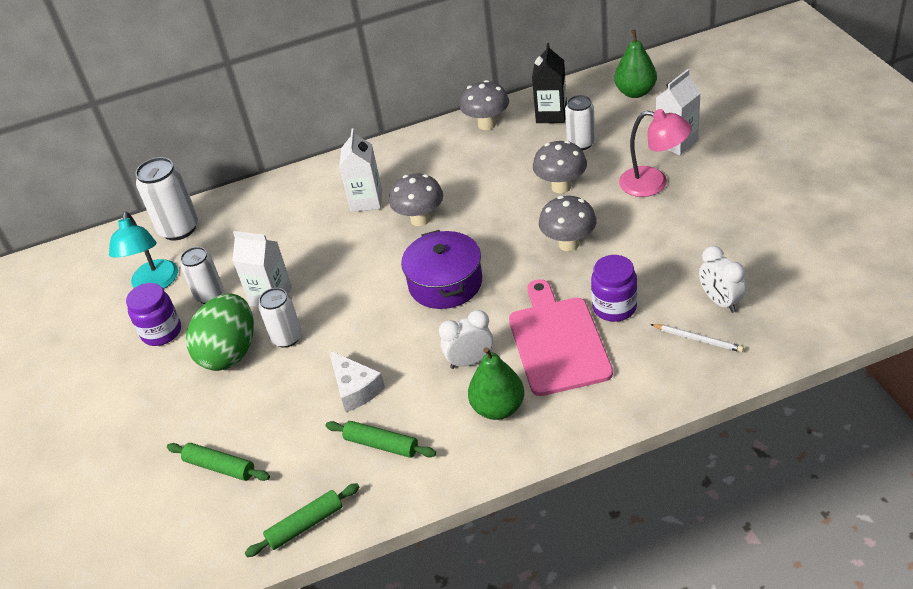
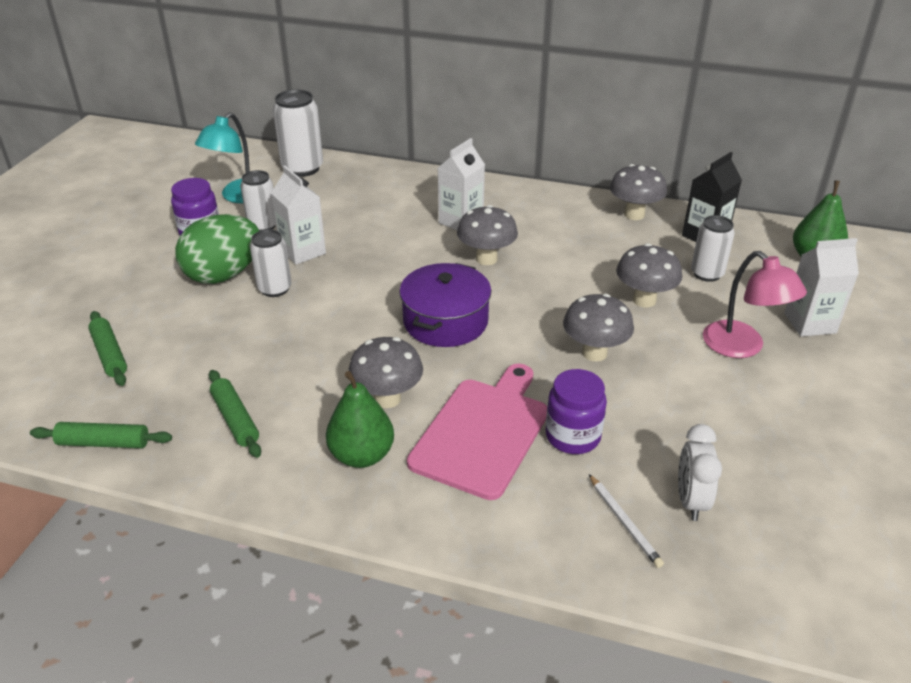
camera: 30 degrees right, 5 degrees down
(355, 388) = (273, 360): white cheese -> none
(470, 361) = (387, 398): white clock -> grey mushroom

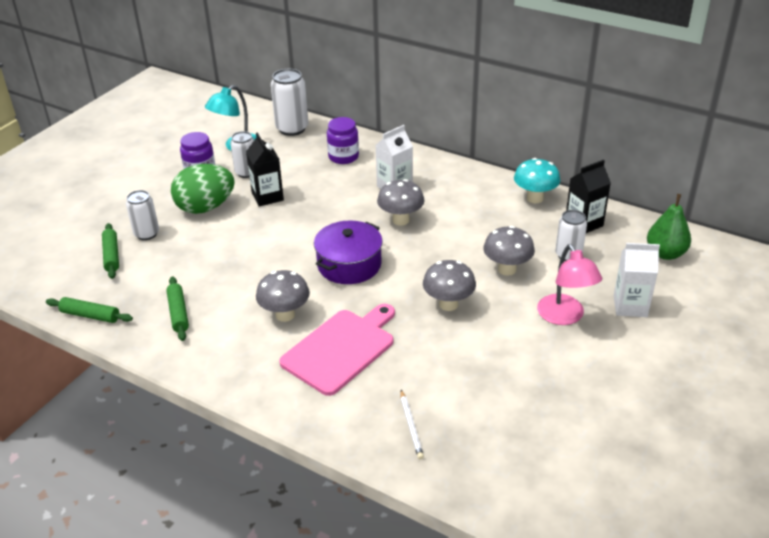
camera: 15 degrees right, 0 degrees up
(275, 289) = (237, 223): white can -> white can (146, 234)
(302, 251) = (267, 196): white carton -> black carton
(362, 455) = (252, 351): green pear -> none
(573, 436) = (403, 362): purple jar -> purple jar (343, 157)
(634, 214) = (535, 198): grey mushroom -> turquoise mushroom
(690, 501) = (465, 420): white clock -> none

